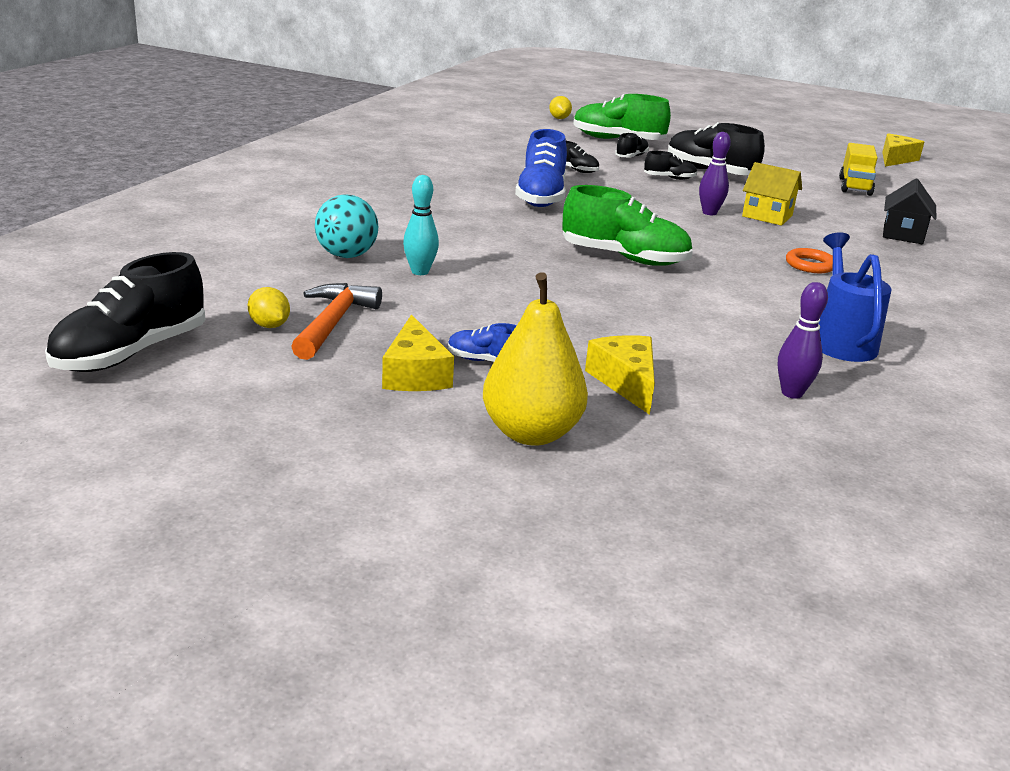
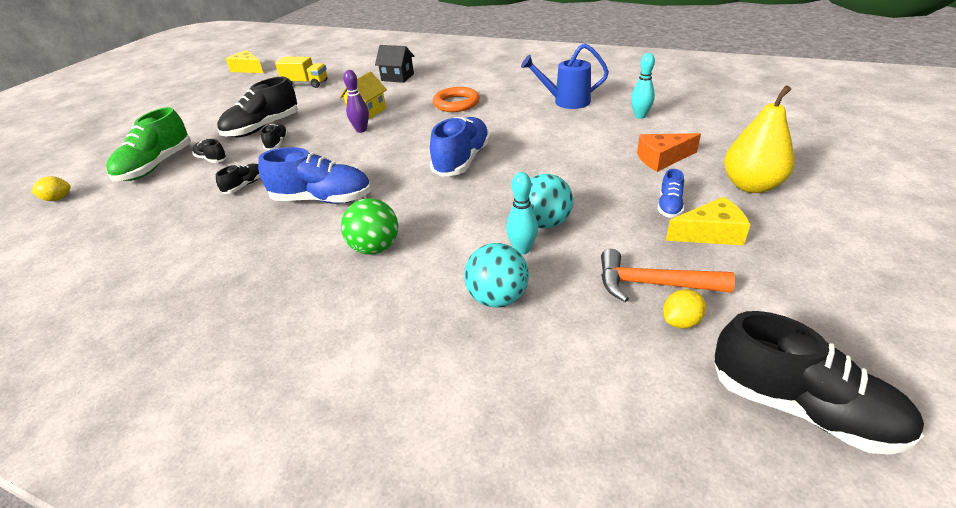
camera: 85 degrees left, 10 degrees up
(445, 215) = (375, 248): none -> green ball
(467, 287) = (545, 223): none -> turquoise ball
(624, 258) = (462, 161): green shoe -> blue shoe
(626, 382) = (662, 159): yellow cheese -> orange cheese
(792, 393) = (640, 116): purple bowling pin -> turquoise bowling pin
(810, 265) = (456, 103): orange ring -> orange ring, size x1.51

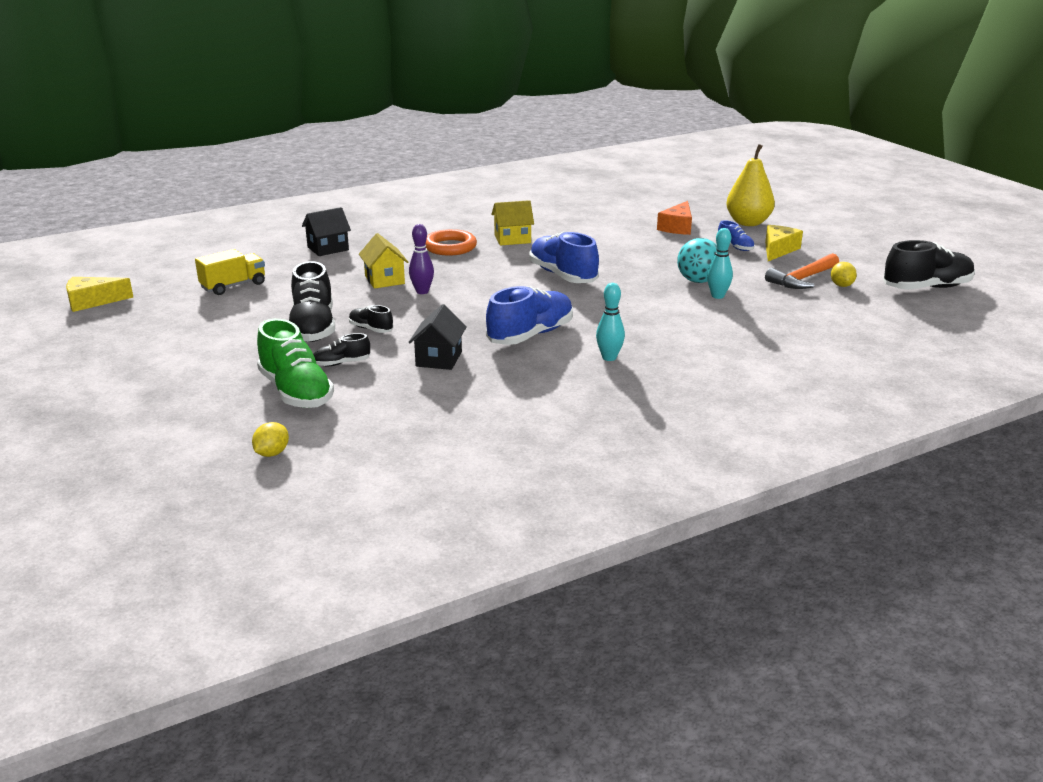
camera: 55 degrees left, 10 degrees down
(244, 185) = (439, 359): black shoe -> black house
(375, 248) = (641, 335): green ball -> none
(497, 298) = (758, 317): turquoise ball -> none
(507, 114) = (512, 239): none -> yellow house
(566, 102) = (535, 217): blue watering can -> none
(640, 116) = (607, 209): turquoise bowling pin -> turquoise bowling pin (609, 357)

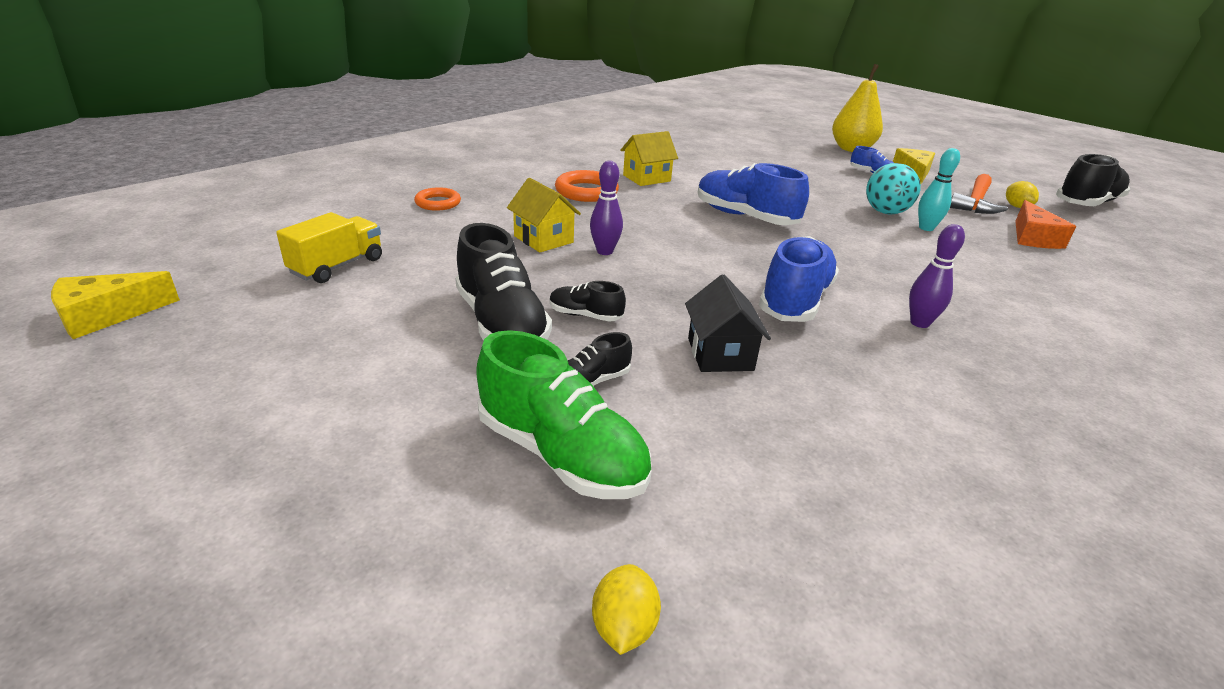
camera: 20 degrees left, 5 degrees up
(328, 248) = (438, 203): black house -> orange ring
(609, 357) = (919, 323): turquoise bowling pin -> purple bowling pin
(677, 227) = (795, 156): orange cheese -> orange cheese (1033, 237)

